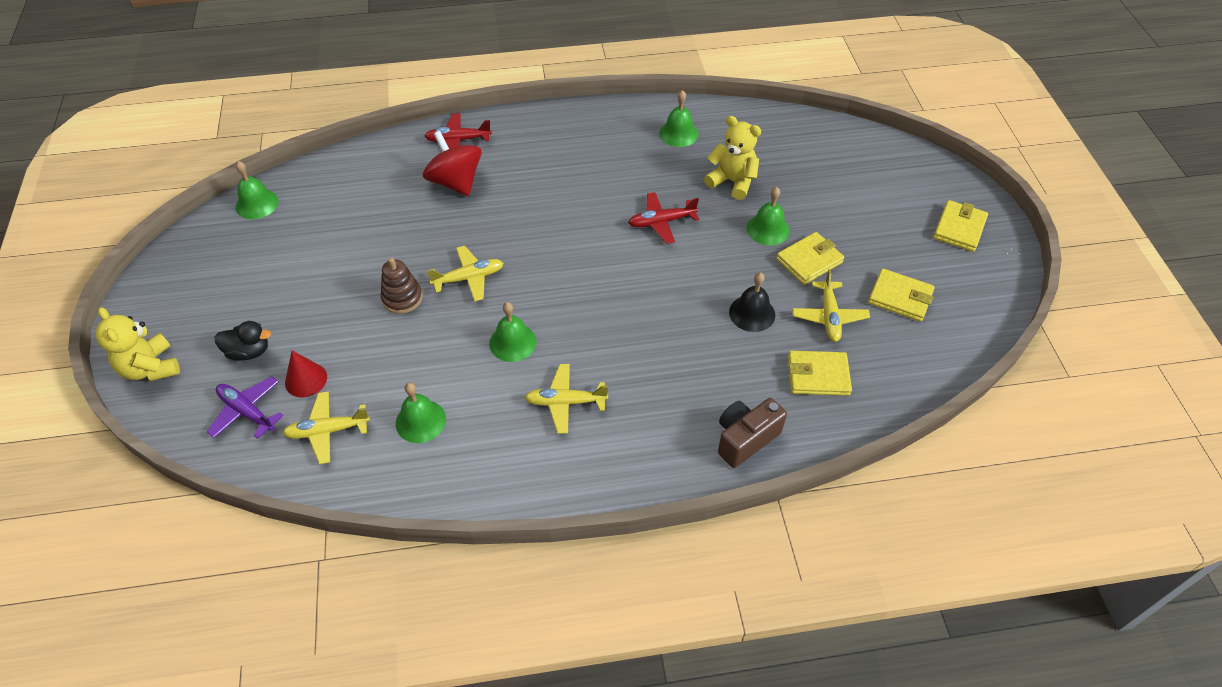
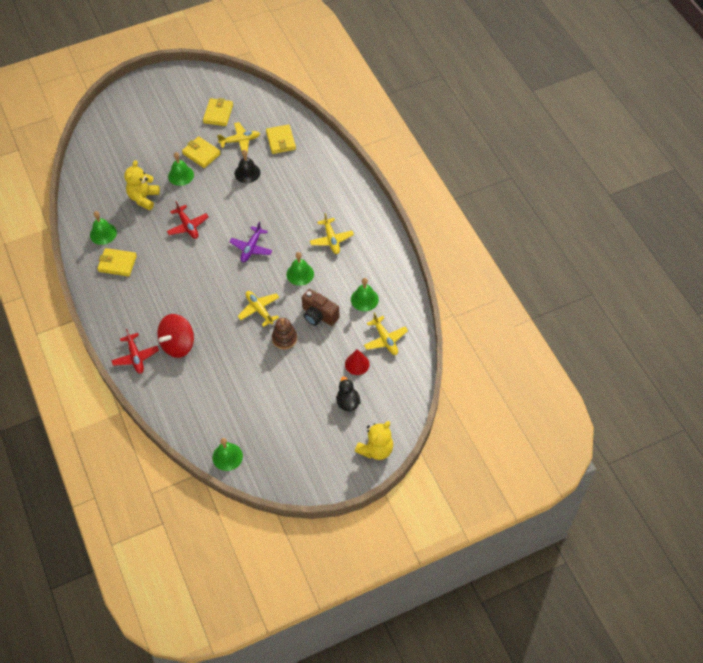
camera: 105 degrees left, 5 degrees up
(247, 412) = (387, 384): purple plane -> purple plane (251, 248)
(745, 439) = (328, 163): brown camera -> brown camera (319, 315)
(959, 228) = (159, 93): yellow wallet -> yellow wallet (117, 263)

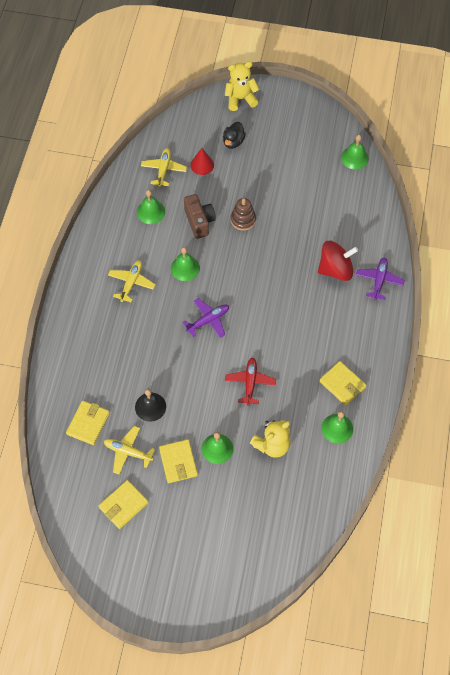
camera: 145 degrees left, 5 degrees up
(135, 357) = (379, 280): red plane -> purple plane
(259, 310) = (245, 257): yellow plane -> none

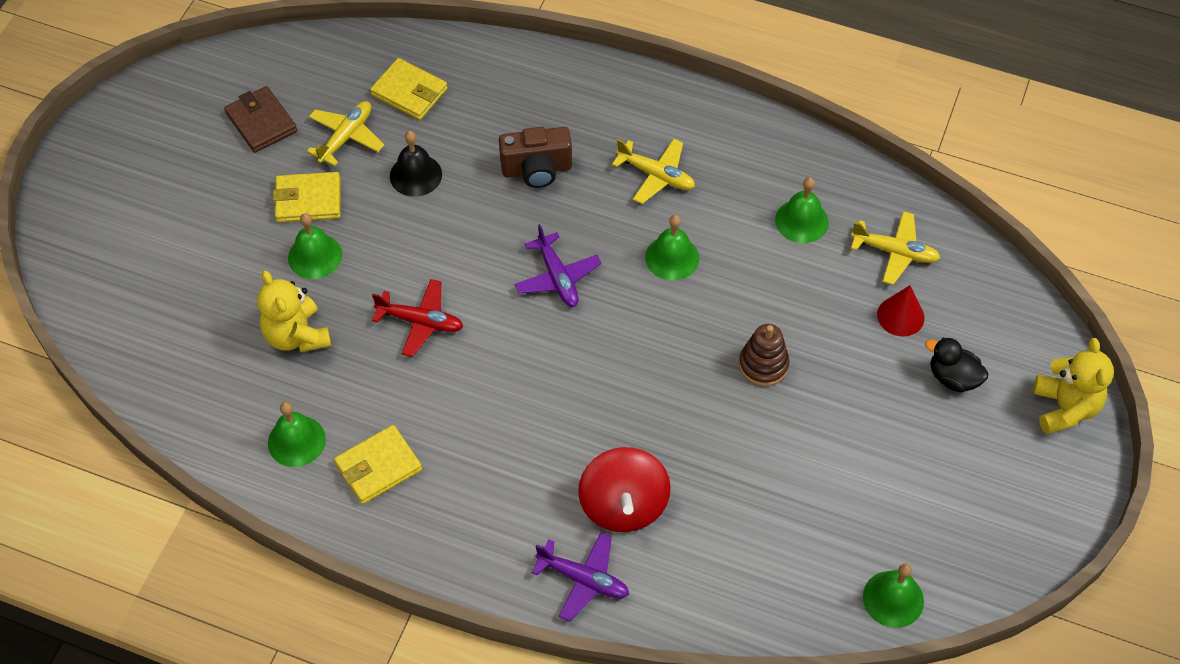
camera: 100 degrees right, 5 degrees down
(123, 505) = (261, 122): yellow wallet -> brown wallet
(199, 221) = (769, 293): brown camera -> brown camera (537, 169)

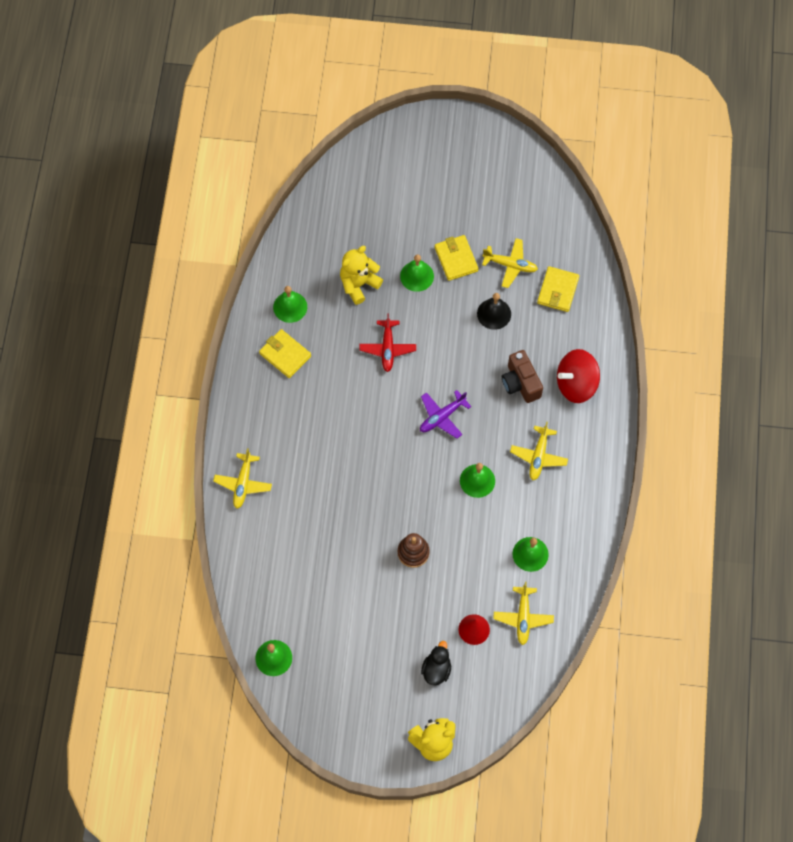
camera: 75 degrees right, 10 degrees up
(261, 122) = (506, 213): brown wallet -> none
(583, 579) = (243, 483): purple plane -> yellow plane
(623, 505) = (295, 493): red spinning top -> red spinning top (576, 384)

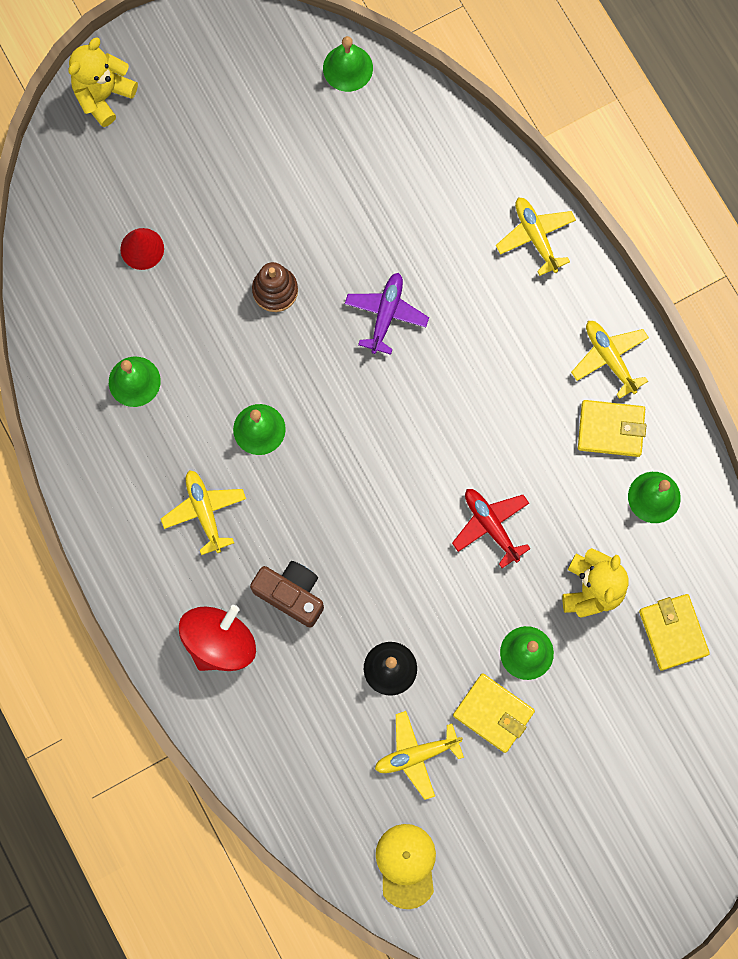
camera: 145 degrees right, 10 degrees up
(436, 669) = (154, 176): black duck -> none
(442, 417) = (358, 481): purple plane -> purple plane (386, 314)
(523, 617) = (93, 300): yellow plane -> yellow plane (609, 358)
(552, 219) = (406, 865): none -> yellow cap
(557, 290) = (329, 760): yellow wallet -> yellow wallet (673, 632)

